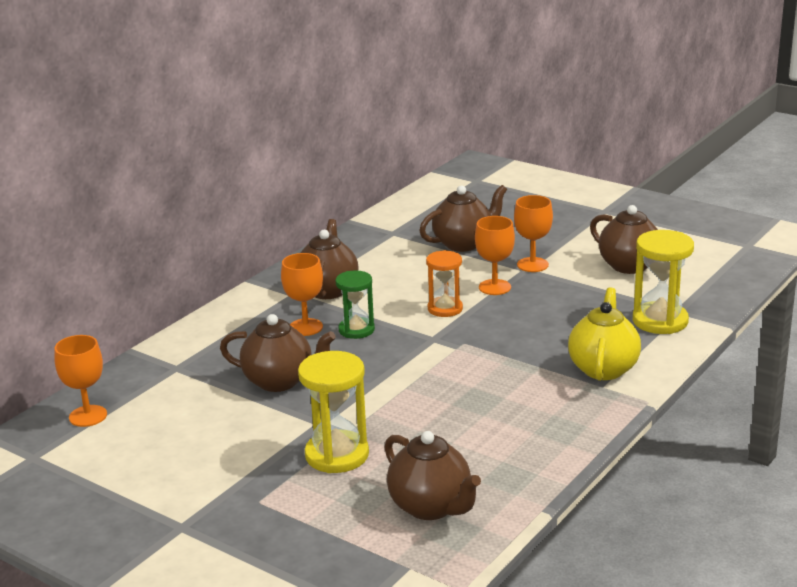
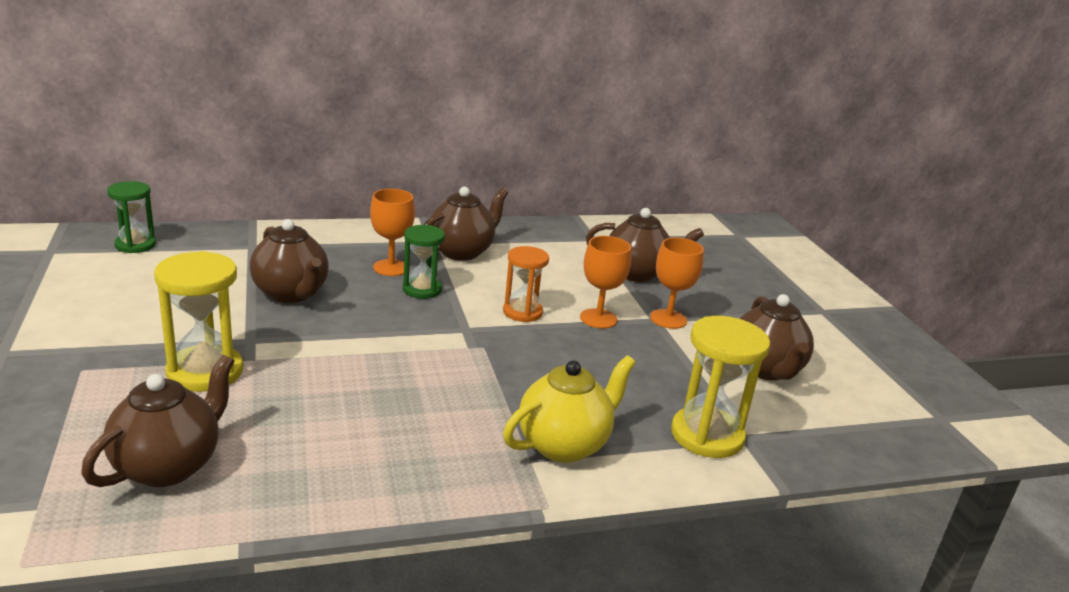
camera: 35 degrees right, 0 degrees up
(88, 416) = (135, 245): orange goblet -> green hourglass
(431, 507) = (168, 466): brown teapot -> brown teapot turned 150 degrees counterclockwise

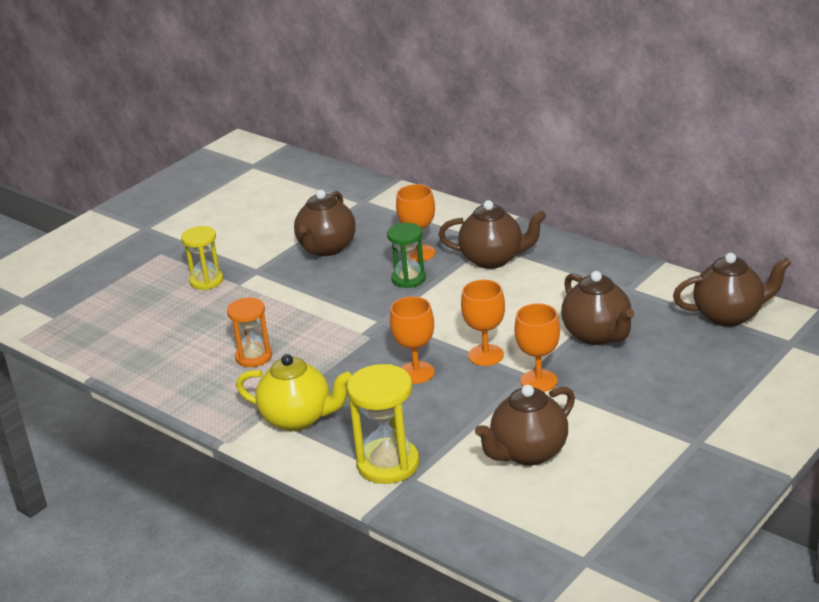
camera: 60 degrees right, 5 degrees up
(135, 245) = (300, 176): green hourglass -> none
(168, 466) = (119, 325): brown teapot -> brown teapot (729, 315)
(205, 372) = (206, 281): yellow hourglass -> yellow hourglass, size x0.66
(522, 312) = (442, 325): orange hourglass -> orange hourglass (253, 357)
(577, 355) = (416, 373): none -> orange goblet

